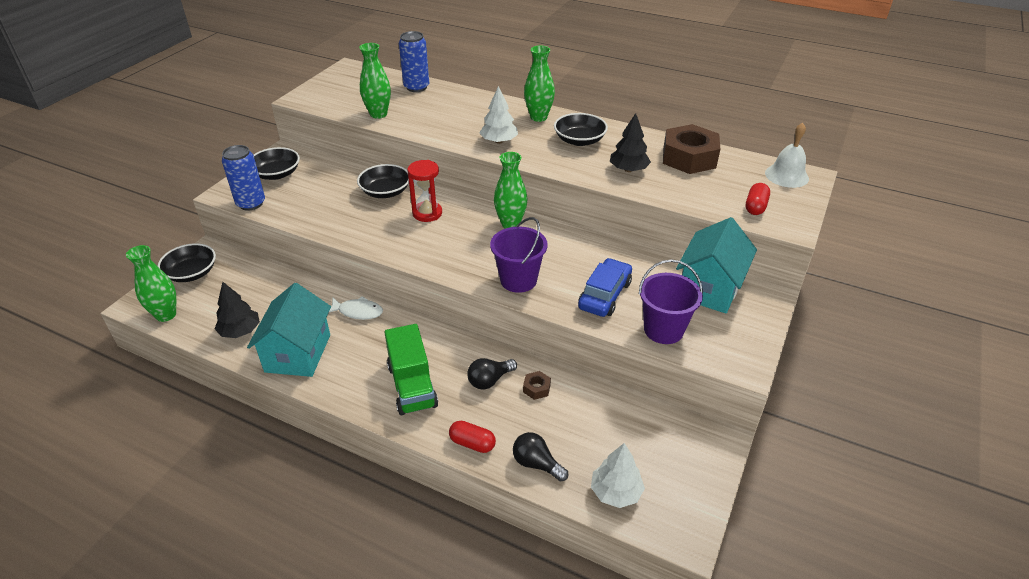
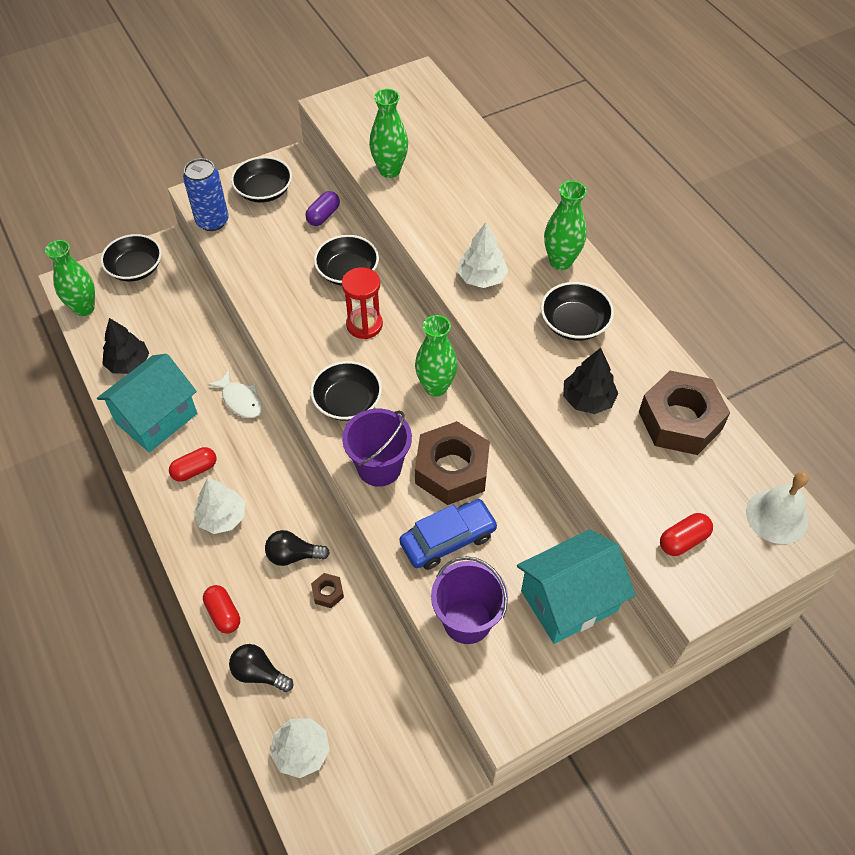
camera: 35 degrees right, 15 degrees up
(337, 171) = (323, 216): none -> purple capsule
(361, 369) = (195, 470): none -> red capsule
(412, 386) = (222, 517): green truck -> white tree
(416, 87) = (465, 144): blue can -> none
(458, 256) = (347, 402): none -> black bowl
(536, 464) = (259, 673): black light bulb -> black light bulb turned 45 degrees counterclockwise
(567, 259) = (451, 470): none -> brown nut

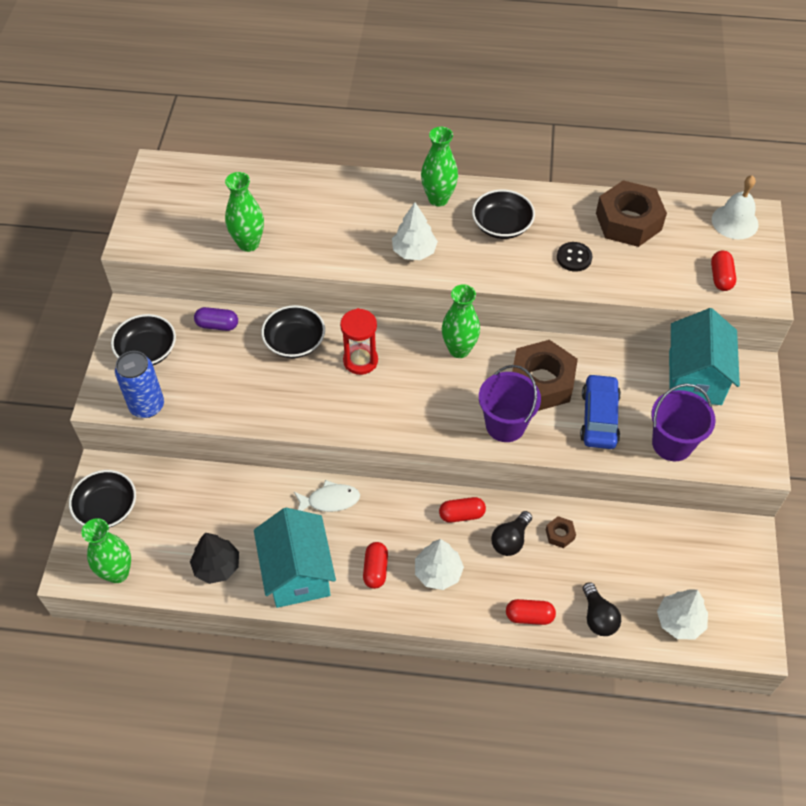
camera: 55 degrees left, 0 degrees up
(259, 673) = (598, 617): black light bulb -> black light bulb turned 75 degrees counterclockwise
(293, 502) = (461, 515): none -> red capsule
(323, 216) = (217, 325): purple capsule -> purple capsule turned 60 degrees counterclockwise
(347, 402) = (427, 412): black bowl -> none
(587, 399) = (574, 258): black tree -> black button

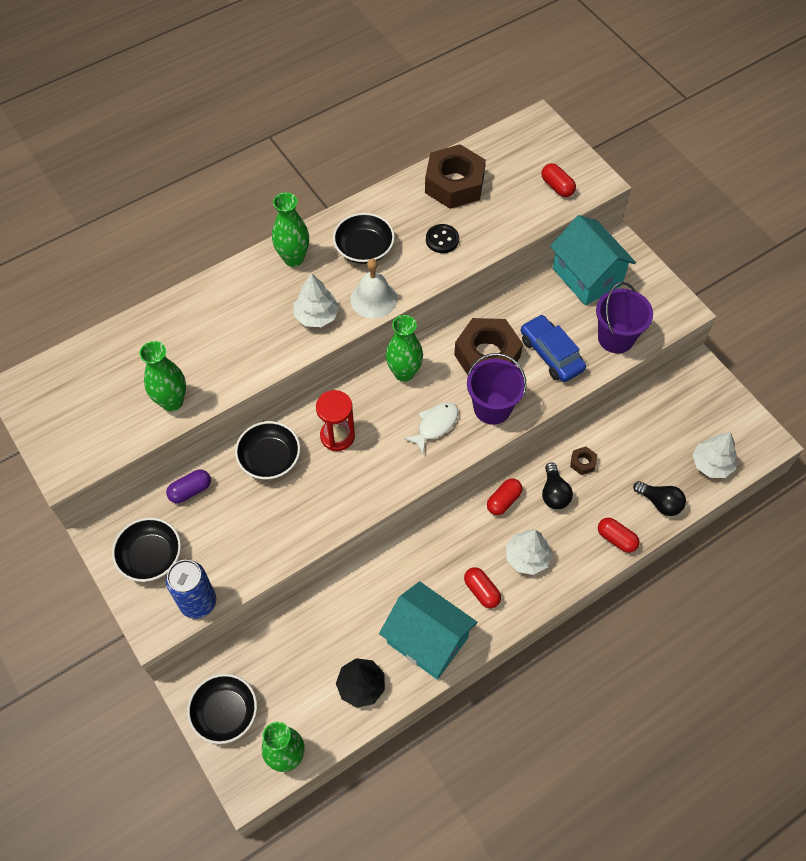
camera: 40 degrees left, 5 degrees up
(330, 500) = (398, 565): white fish -> white fish (435, 425)
(529, 616) = (616, 539): red capsule -> red capsule turned 75 degrees clockwise
(735, 222) = (528, 136): white bell -> white bell (373, 299)

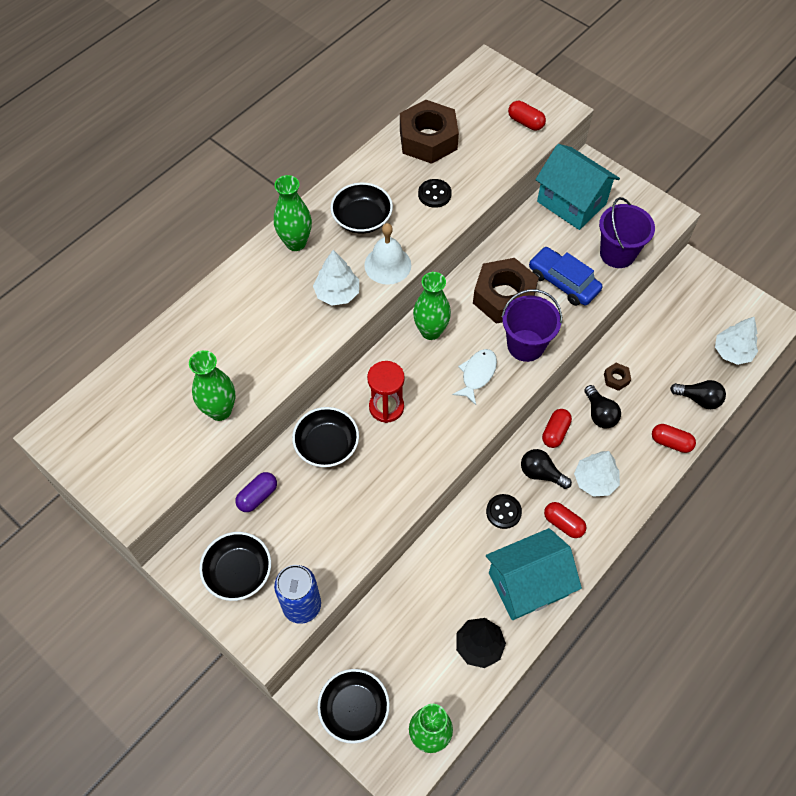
camera: 15 degrees left, 0 degrees up
(427, 565) = (503, 512): none -> black button
(427, 640) = (528, 584): turquoise house -> turquoise house turned 45 degrees counterclockwise
(476, 537) = (541, 473): none -> black light bulb

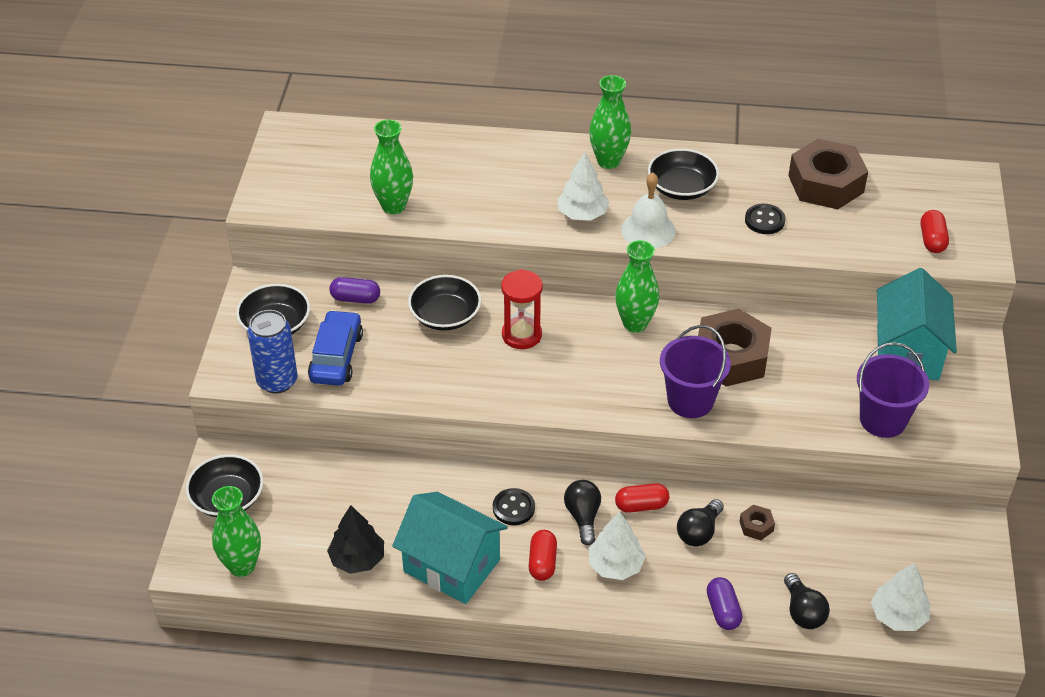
camera: 55 degrees right, 15 degrees down
(477, 374) = (620, 381): white fish -> none
(563, 282) = (798, 393): blue car -> blue car (336, 357)
(671, 442) = (723, 611): red capsule -> purple capsule

